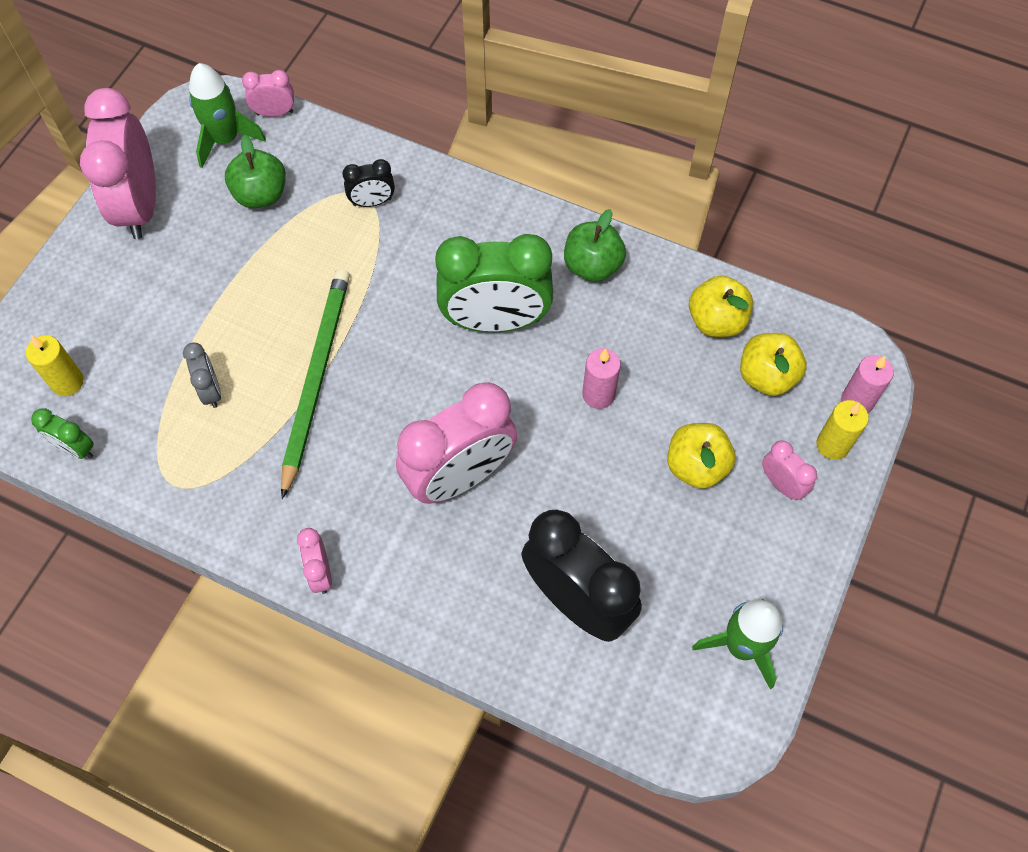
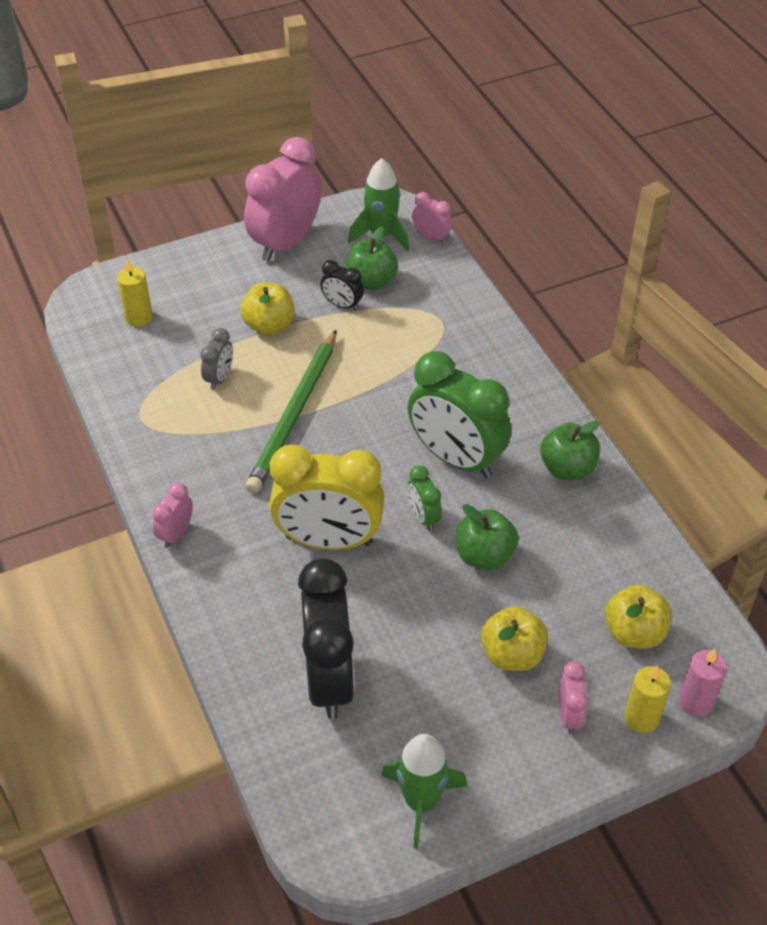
camera: 40 degrees right, 15 degrees down
(75, 449) = (105, 358): green clock -> green clock (423, 517)
(316, 378) = (294, 414): green pencil -> green pencil turned 150 degrees clockwise
(372, 202) = (443, 330): black clock -> black clock (342, 305)
(460, 477) = (329, 540): pink clock -> yellow clock
(598, 394) = (484, 556): pink candle -> green apple
(716, 321) = (631, 567): yellow apple -> yellow apple (269, 325)

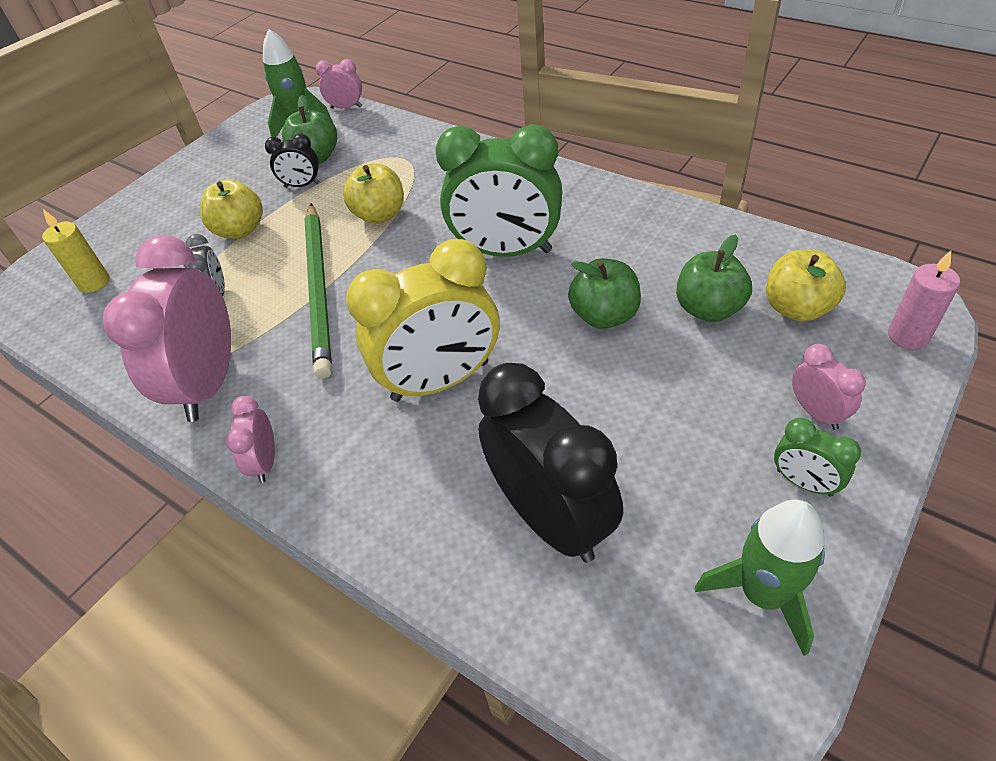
camera: 25 degrees left, 0 degrees up
(286, 243) = (212, 164): pink clock -> pink clock (209, 383)
(423, 517) = (518, 312): green clock -> green clock (804, 482)
(512, 654) = (711, 387): yellow apple -> yellow apple (379, 215)
(567, 468) = (611, 212): green apple -> green apple (708, 309)
(641, 718) = (880, 377): yellow candle -> none

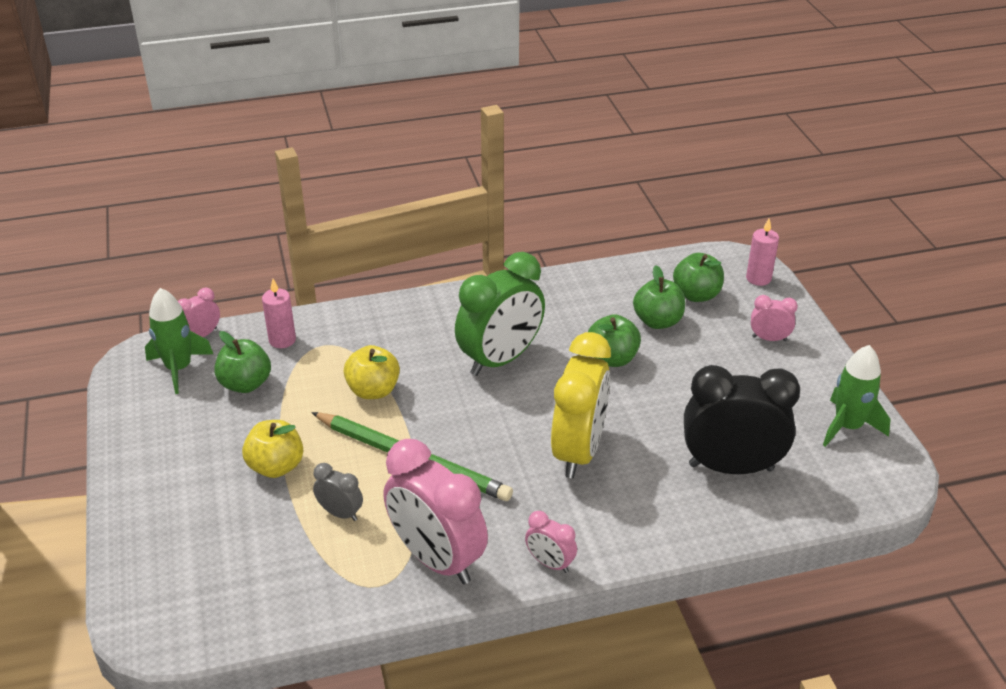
camera: 55 degrees left, 10 degrees down
(94, 282) = (212, 579): yellow candle -> none
(302, 185) = (271, 408): black clock -> none
(384, 139) = (282, 340): none -> pink candle
(797, 308) = (696, 295): yellow apple -> green apple
(804, 482) = (804, 372): green clock -> none

